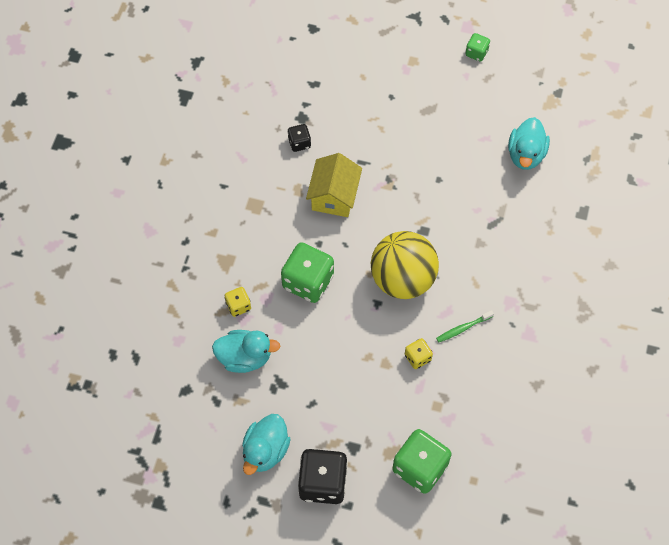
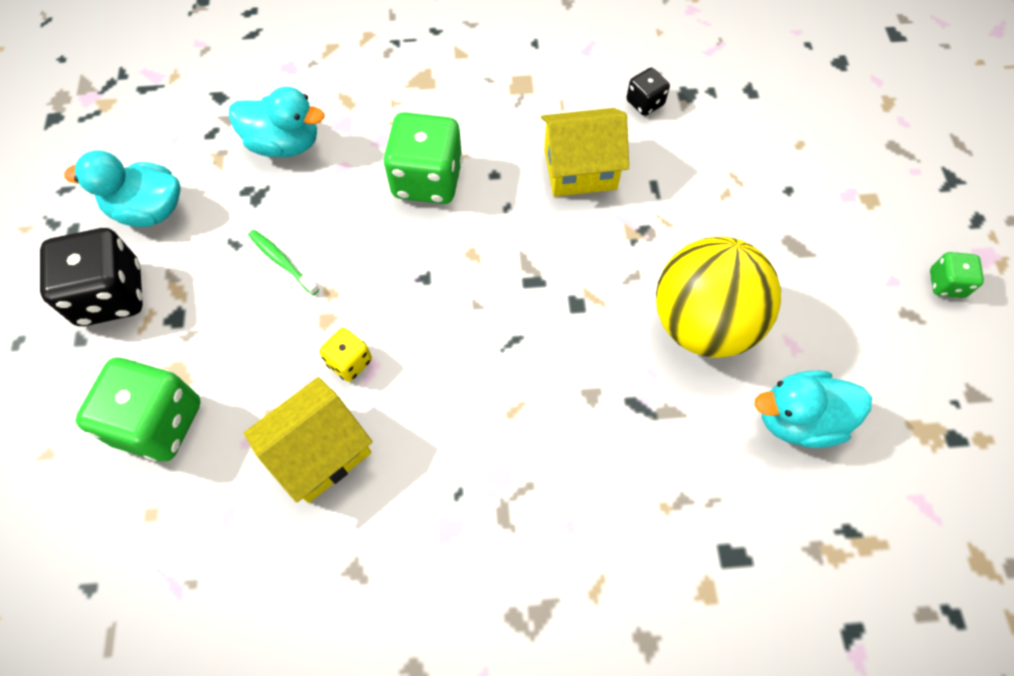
camera: 70 degrees right, 0 degrees up
(238, 306) = (360, 113): yellow dice -> none
(245, 357) = (285, 144): turquoise duck -> turquoise duck turned 60 degrees counterclockwise
(402, 279) = (479, 300): yellow ball -> yellow ball (702, 323)
(463, 328) = (423, 415): green toothbrush -> green toothbrush (282, 261)
(466, 386) = (320, 452): none -> yellow house

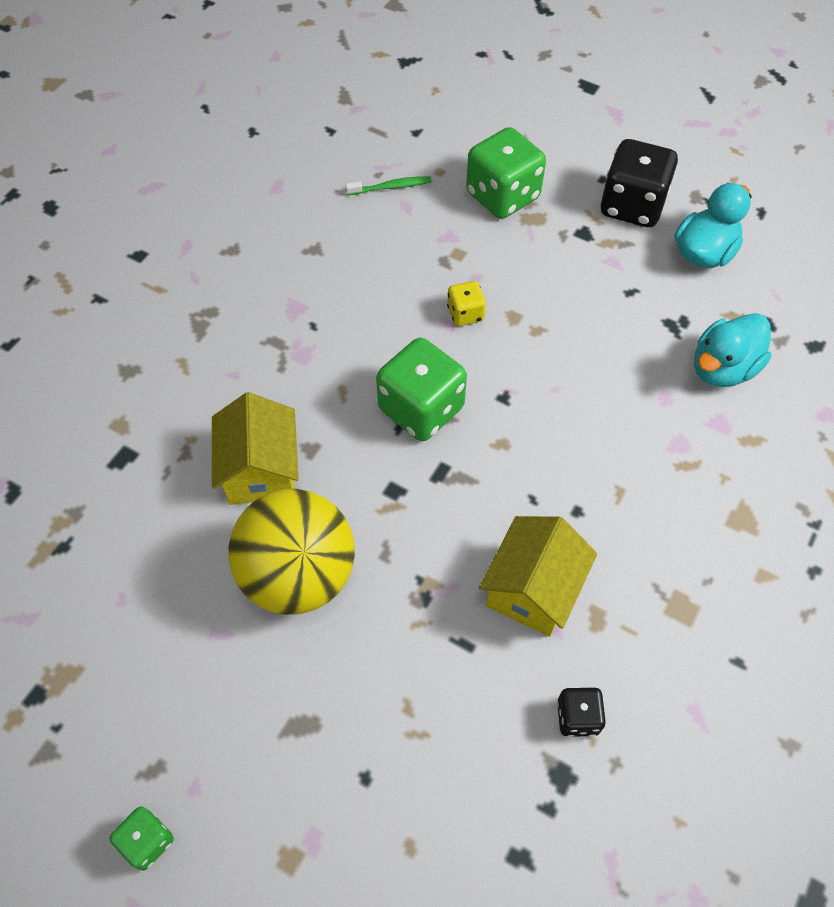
camera: 125 degrees right, 5 degrees down
(282, 261) = (590, 313): green toothbrush -> green toothbrush (391, 187)
(320, 452) = (409, 267): yellow house -> yellow house (261, 470)
(427, 180) = (607, 454): green dice -> green dice (421, 409)
(798, 419) = (162, 582): turquoise duck -> none

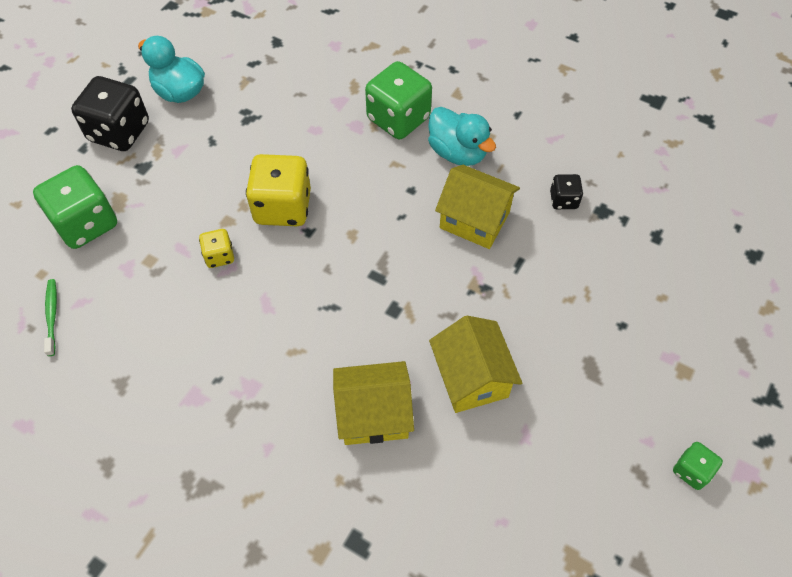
camera: 90 degrees left, 0 degrees up
(298, 575) = (471, 377): yellow ball -> yellow house
(421, 409) = (316, 290): green dice -> green dice (398, 118)
(537, 369) = (283, 207): none -> yellow dice
(722, 368) = (292, 94): turquoise duck -> turquoise duck (457, 152)

